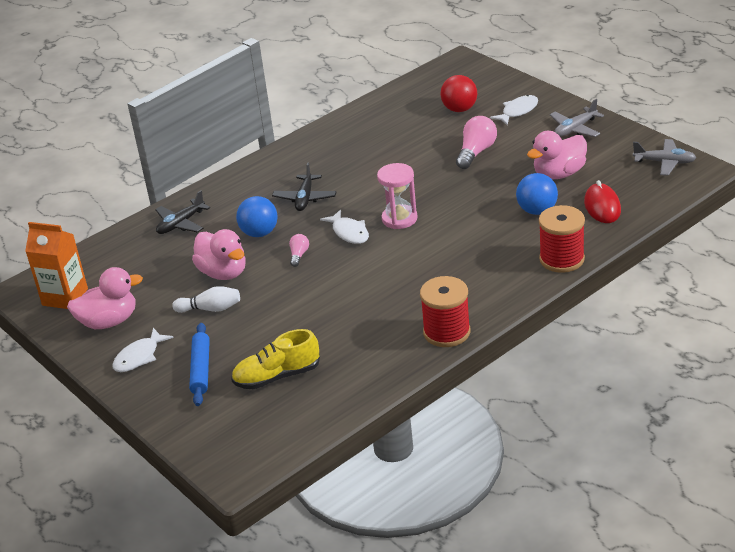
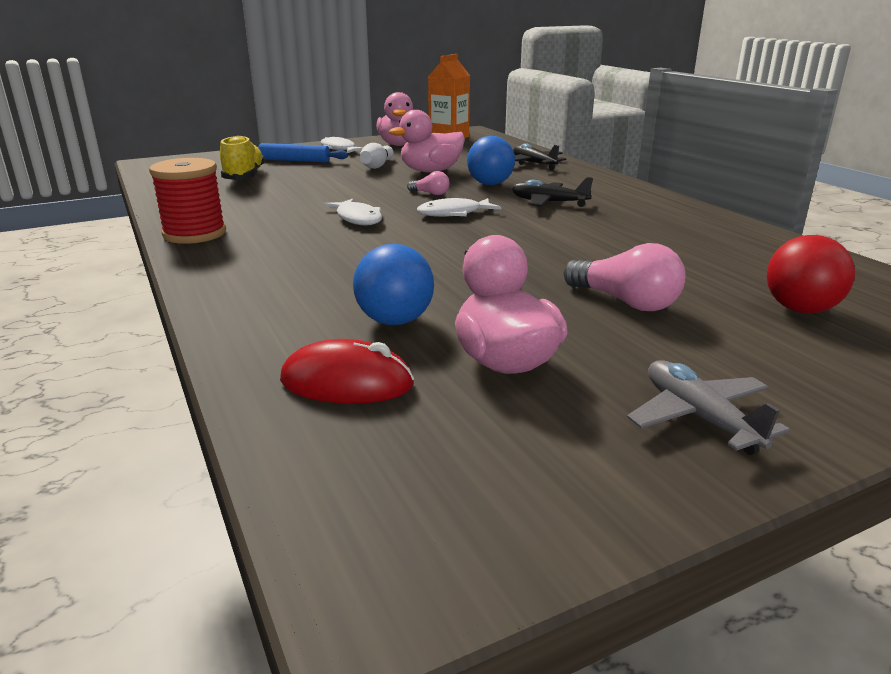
camera: 100 degrees right, 10 degrees down
(399, 219) = (461, 237): pink hourglass -> none
(518, 111) = (794, 363): white fish -> white fish (357, 219)
(562, 259) = (236, 316): red spool -> none
(665, 162) = (466, 523): grey plane -> none

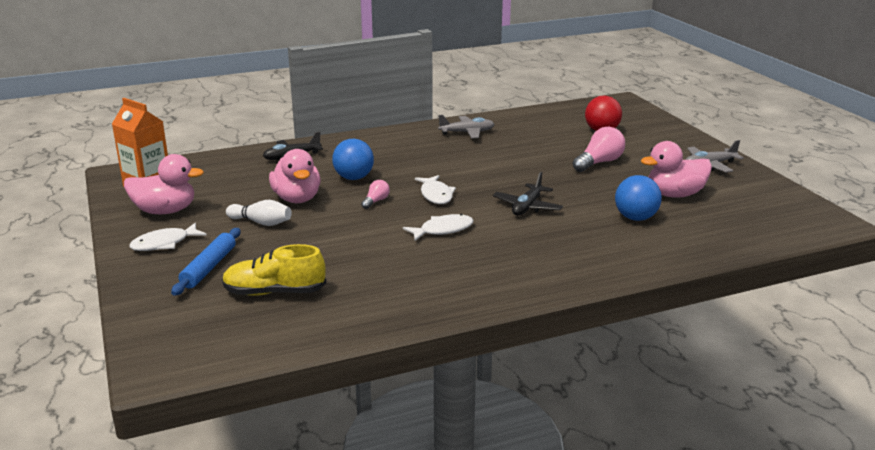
camera: 85 degrees left, 0 degrees up
(194, 234) = (476, 297): red spool -> none
(347, 383) = (708, 229): red mouse -> none
(548, 203) = (414, 163): black plane -> black plane (527, 207)
(680, 222) = (467, 132): none -> grey plane

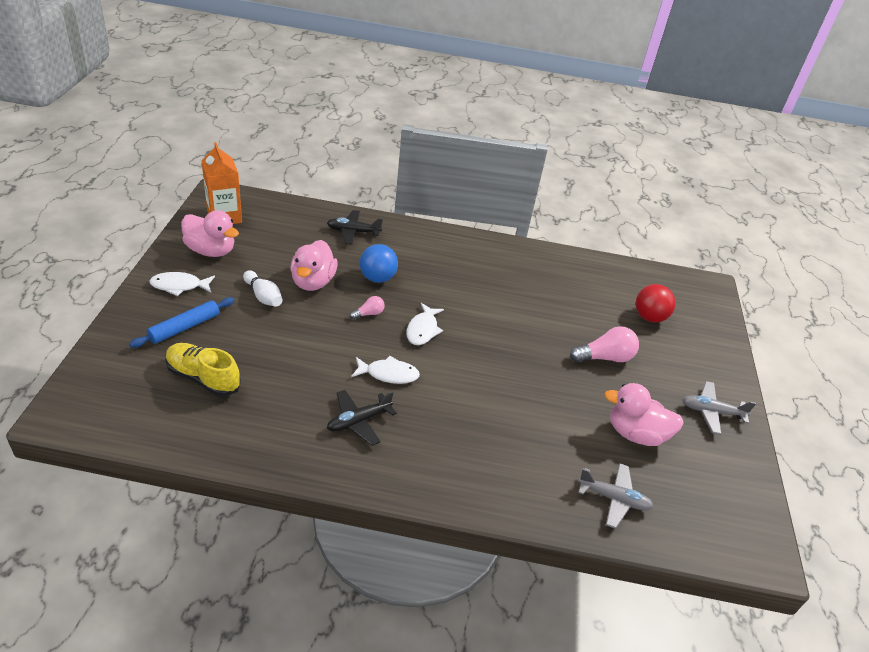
camera: 25 degrees right, 15 degrees up
(467, 132) = (522, 265): grey plane -> grey plane (613, 499)
(527, 207) = (484, 382): black plane -> black plane (358, 421)
(635, 218) = (567, 445): blue ball -> none

